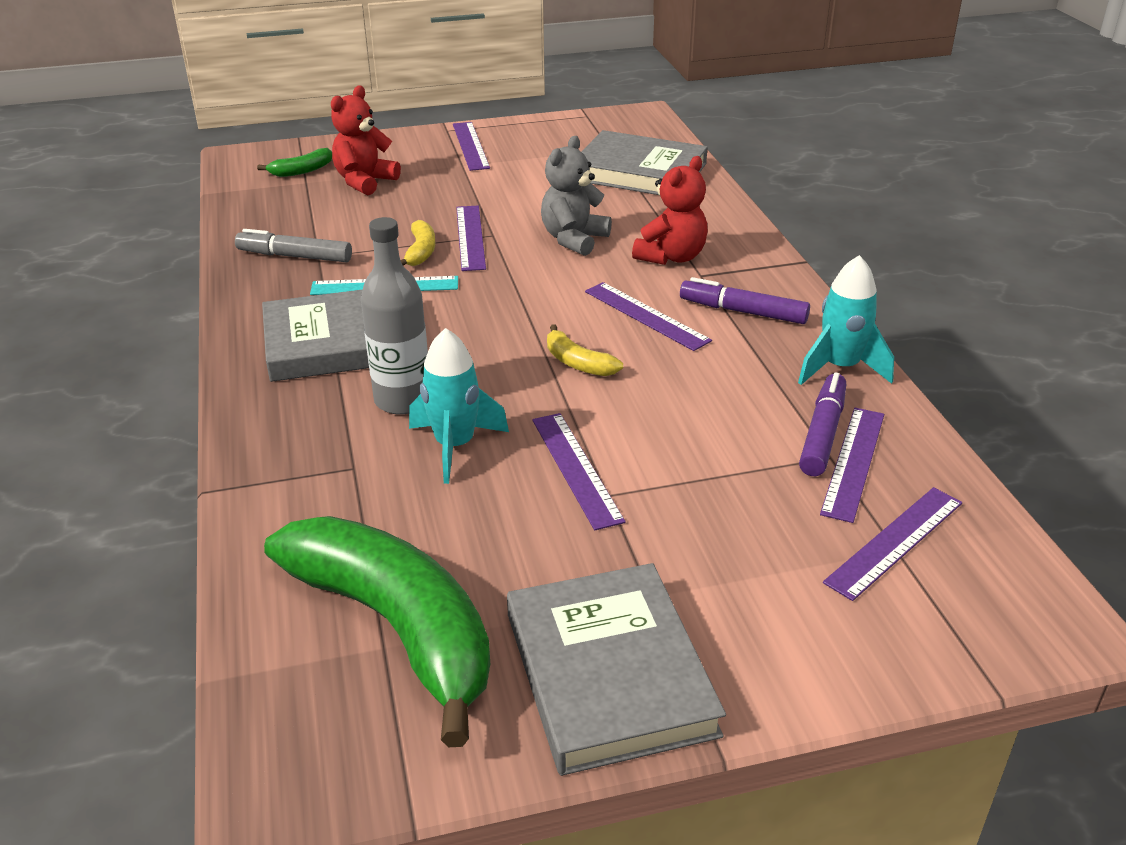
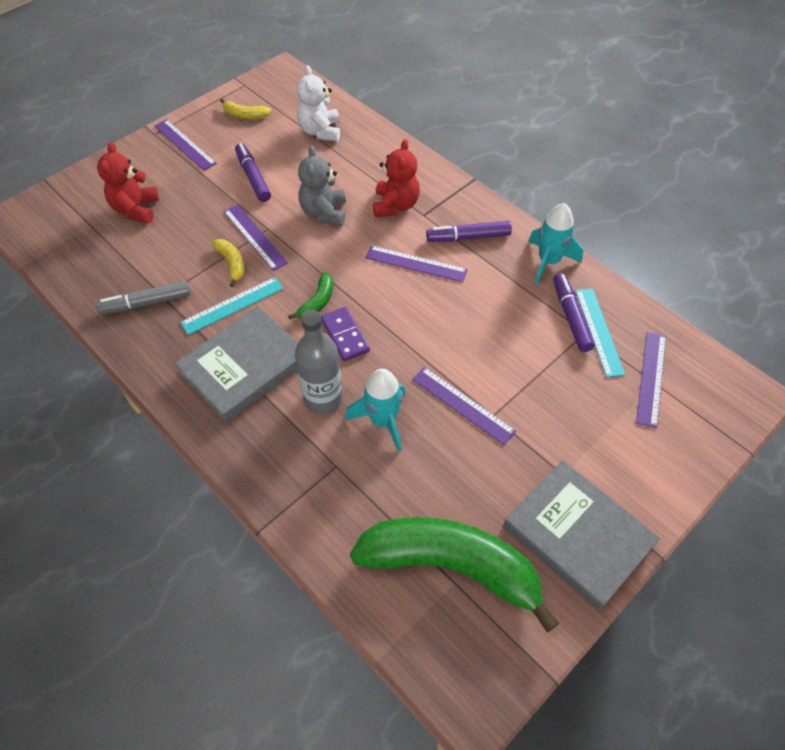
camera: 30 degrees left, 20 degrees up
(302, 171) = (78, 215): green banana -> green banana (317, 302)
(488, 352) = (345, 335): none -> purple domino
(520, 189) = (253, 177): none -> purple marker
(578, 363) = (404, 321): yellow banana -> yellow banana (245, 115)
(639, 171) = (320, 131): grey book -> white teddy bear
(854, 462) = (599, 331): purple ruler -> turquoise ruler

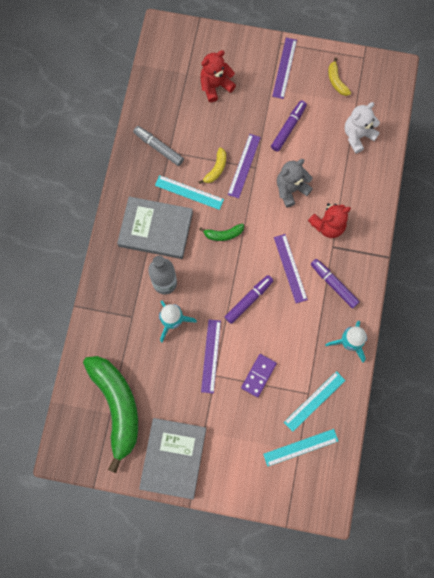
camera: 55 degrees right, 20 degrees up
(345, 335) = (211, 265): purple domino -> purple domino (258, 375)
(571, 317) = (314, 379): purple marker -> purple marker (248, 300)
(651, 378) = (300, 447): purple ruler -> turquoise ruler

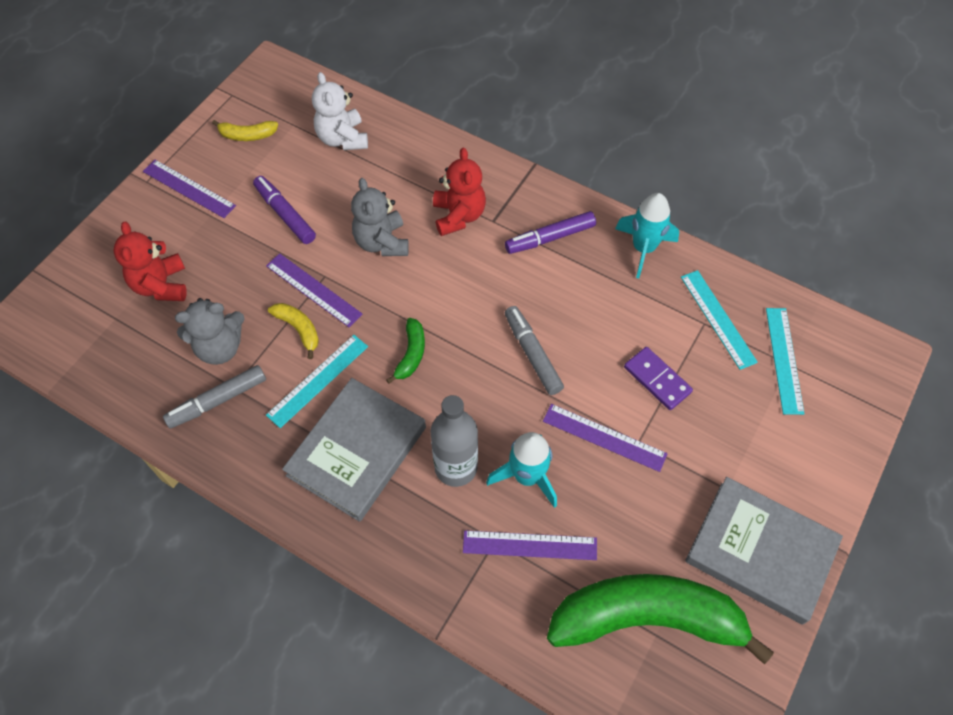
camera: 70 degrees left, 15 degrees down
(189, 134) = (220, 347): none -> grey teddy bear
(248, 300) = (532, 354): purple marker -> grey marker
(290, 268) = (503, 283): purple ruler -> purple ruler (529, 545)

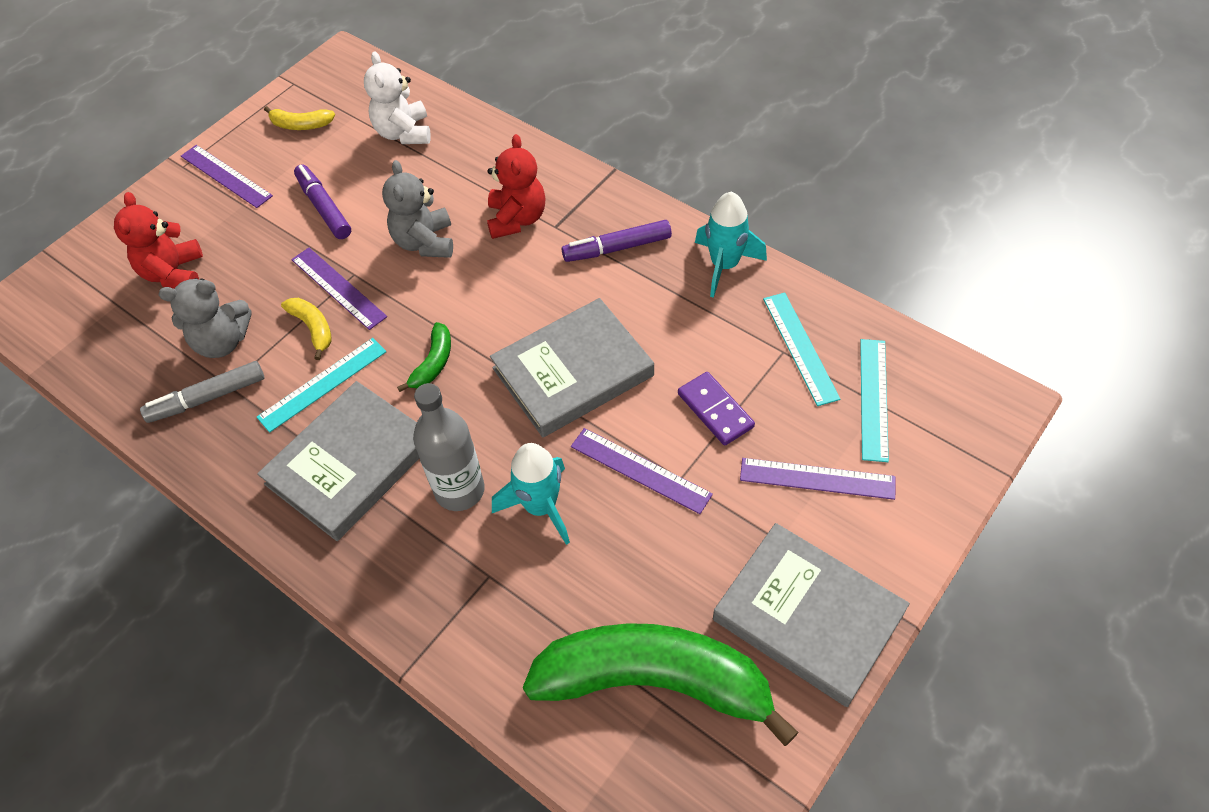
camera: 10 degrees right, 5 degrees down
(529, 545) = (529, 585): purple ruler -> purple ruler (817, 479)
(532, 354) = (573, 372): grey marker -> grey book

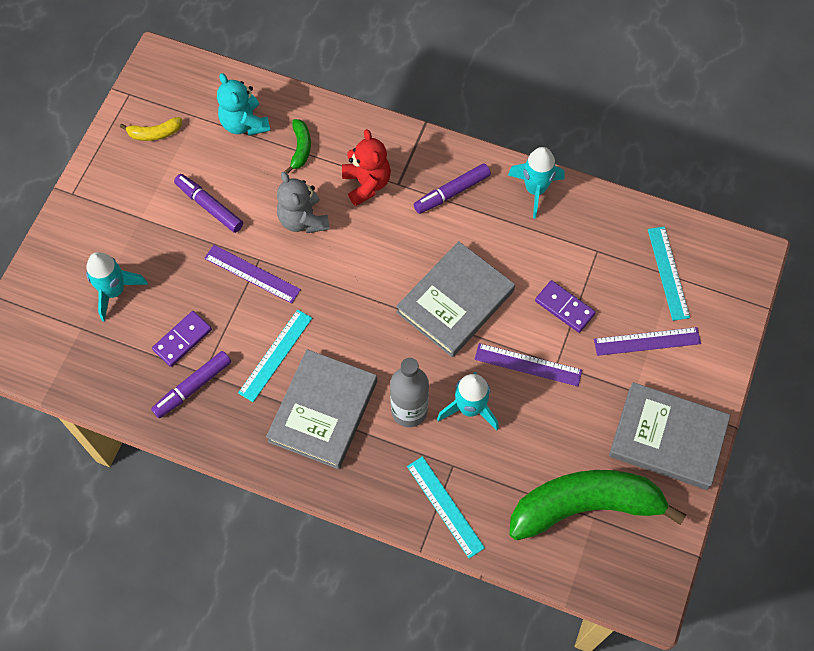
camera: 20 degrees left, 10 degrees up
(174, 273) = (114, 291): red teddy bear -> turquoise rocket
(207, 398) = (193, 387): grey marker -> purple marker
(222, 342) = (182, 339): grey teddy bear -> purple domino
(225, 176) = (114, 195): purple ruler -> none
(313, 328) = (248, 312): yellow banana -> none
(404, 133) = (244, 124): white teddy bear -> turquoise teddy bear
(433, 363) = (351, 319): green banana -> green banana (300, 148)
(800, 347) = (608, 245): turquoise ruler -> turquoise ruler (445, 506)

